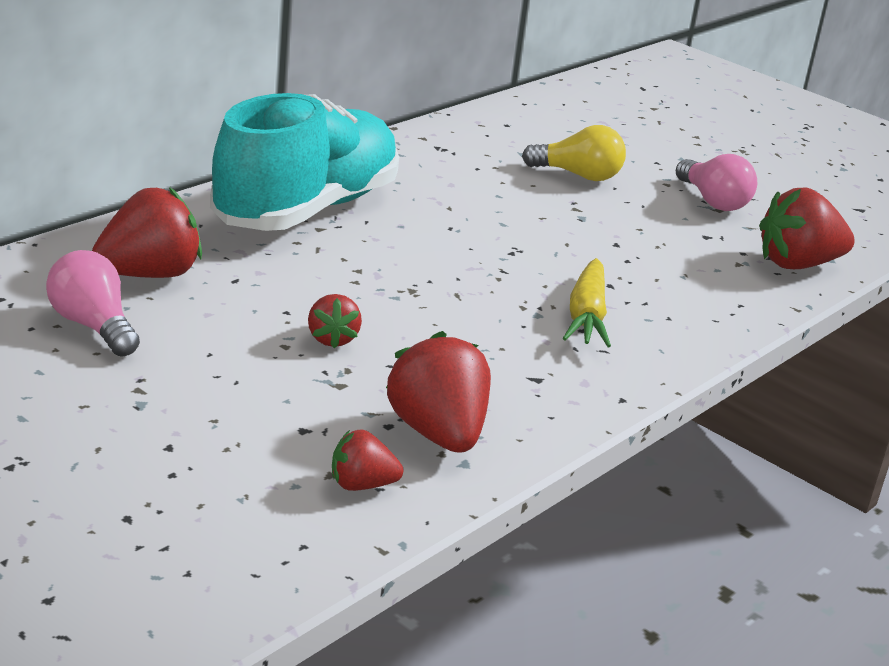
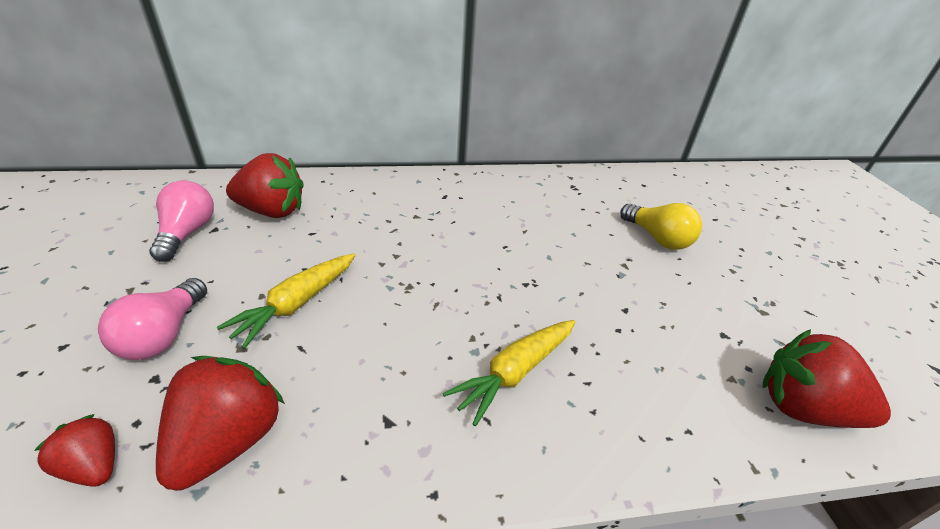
camera: 40 degrees right, 10 degrees up
(306, 209) = (426, 200): turquoise shoe -> none
(332, 339) = (296, 304): red strawberry -> yellow carrot
(713, 201) = (764, 302): pink light bulb -> pink light bulb (164, 335)

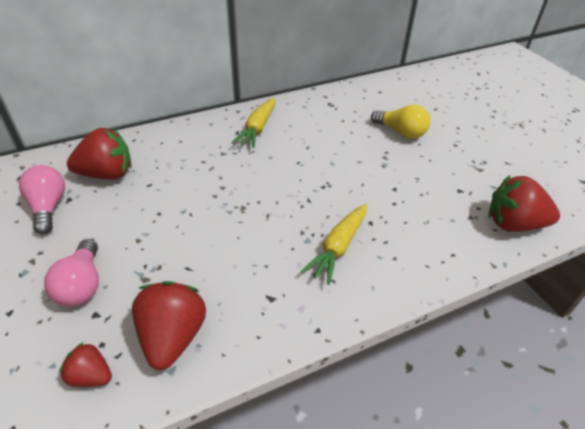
camera: 15 degrees left, 5 degrees up
(296, 304) = (168, 240): yellow carrot -> yellow carrot (258, 128)

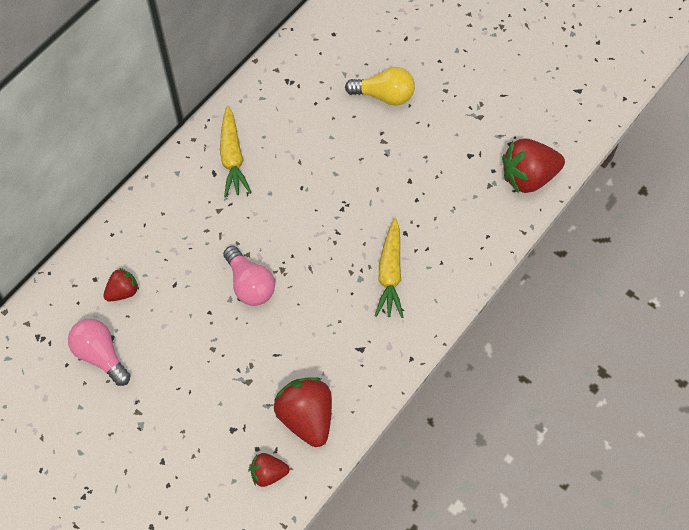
camera: 25 degrees left, 20 degrees up
(82, 285) = (200, 412): pink light bulb -> pink light bulb (250, 284)
(107, 174) = (123, 291): red strawberry -> red strawberry, size x0.55

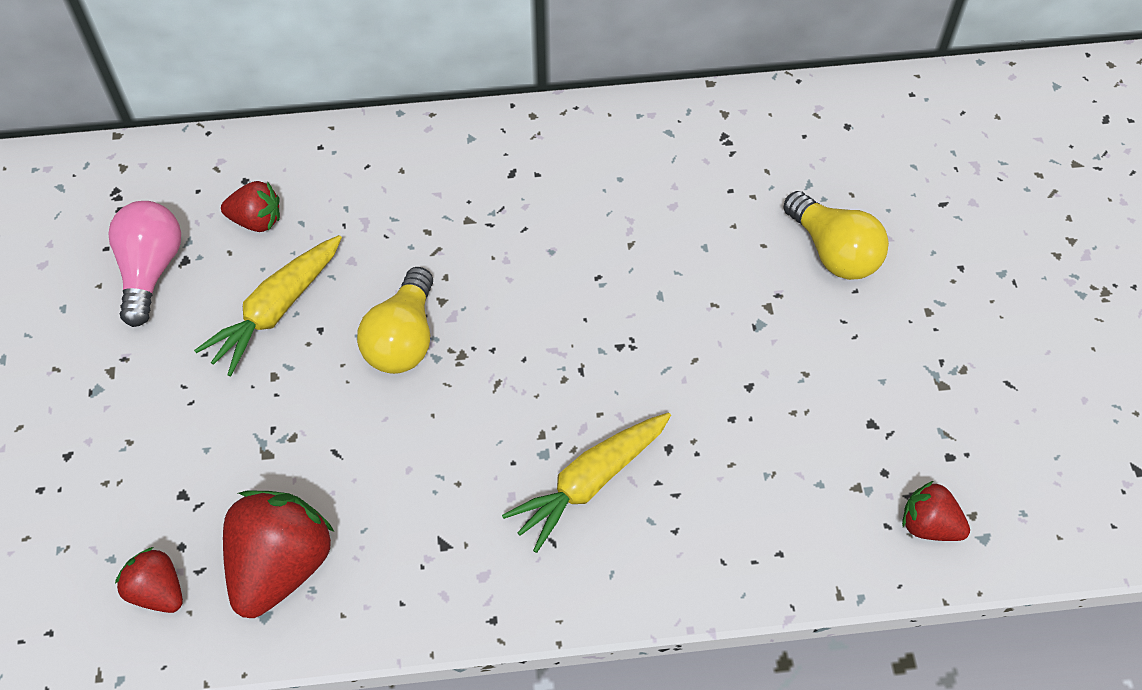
camera: 45 degrees right, 5 degrees down
(232, 157) = (554, 172): yellow carrot -> yellow carrot (276, 310)
(250, 284) = (403, 338): pink light bulb -> yellow light bulb
(528, 177) = (929, 525): red strawberry -> red strawberry, size x0.55

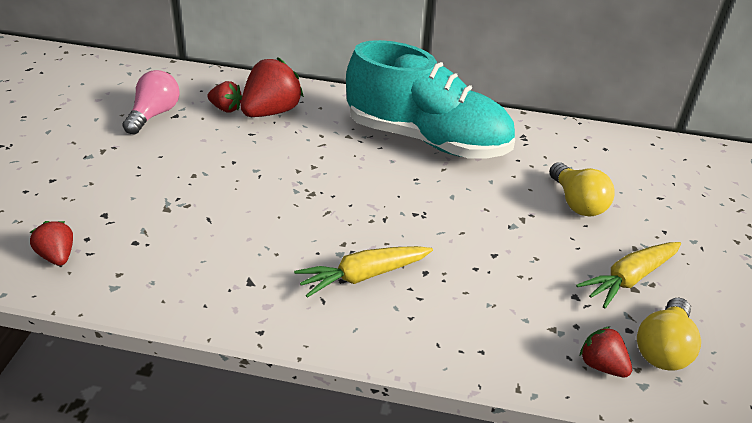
camera: 15 degrees right, 20 degrees down
(276, 310) = (213, 147): yellow carrot -> yellow carrot (629, 279)
(281, 565) = (140, 264): red strawberry -> red strawberry (271, 112)
(403, 338) = (280, 177): yellow light bulb -> yellow light bulb (663, 348)
(588, 191) = (427, 140): none -> turquoise shoe

